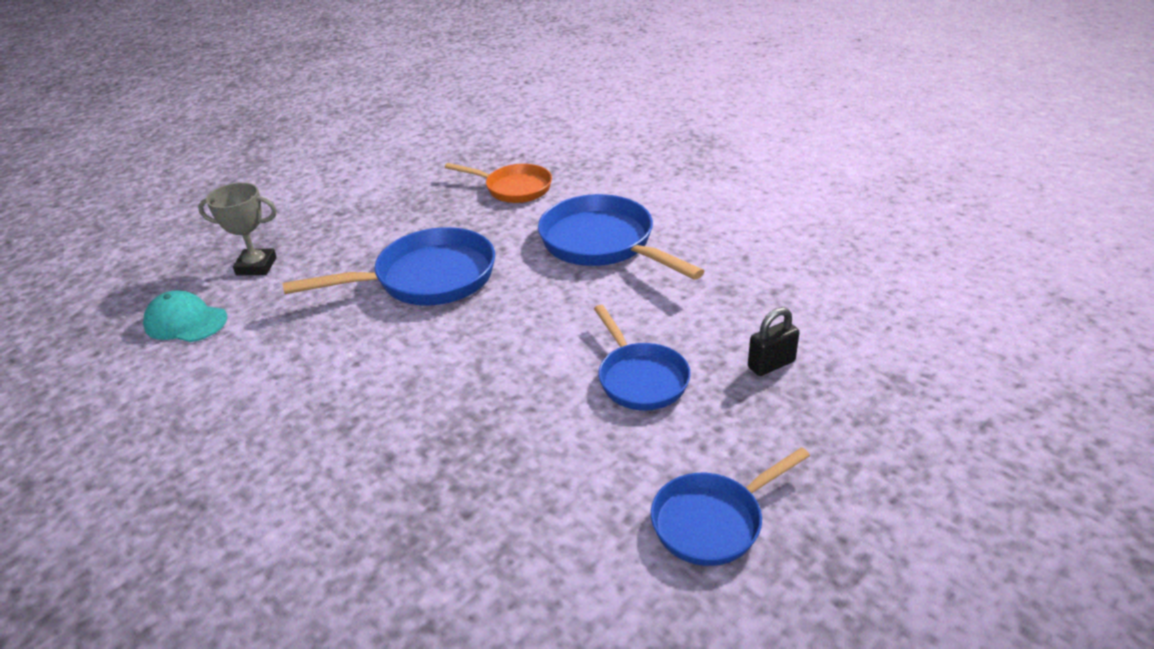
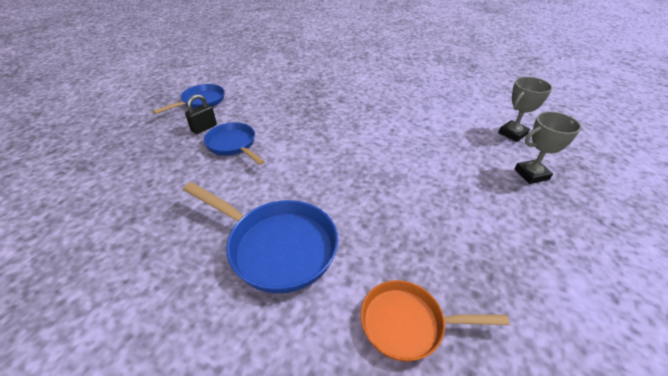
camera: 160 degrees right, 5 degrees up
(186, 322) = (512, 133): turquoise cap -> grey trophy
(426, 279) = (400, 185): blue pan -> none
(771, 364) = (155, 164): black padlock -> black padlock (204, 128)

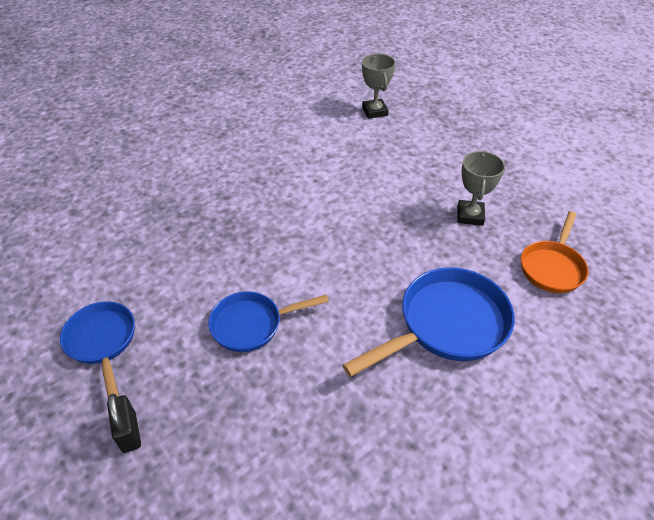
camera: 65 degrees left, 5 degrees up
(204, 128) = (186, 350): black padlock -> black padlock (129, 432)
(531, 174) = (432, 131): grey trophy -> grey trophy (470, 215)

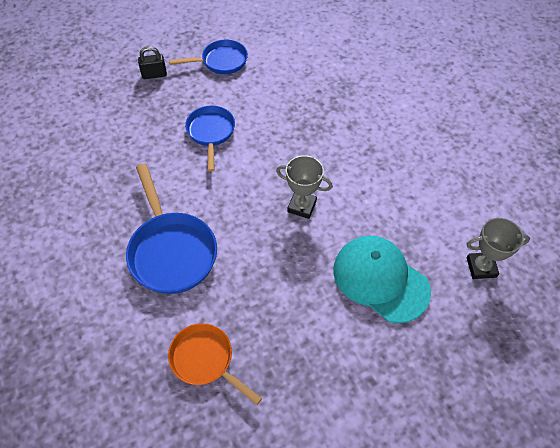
camera: 100 degrees right, 10 degrees up
(410, 163) = (380, 279): none -> turquoise cap
(470, 215) = (290, 311): grey trophy -> grey trophy (302, 206)

